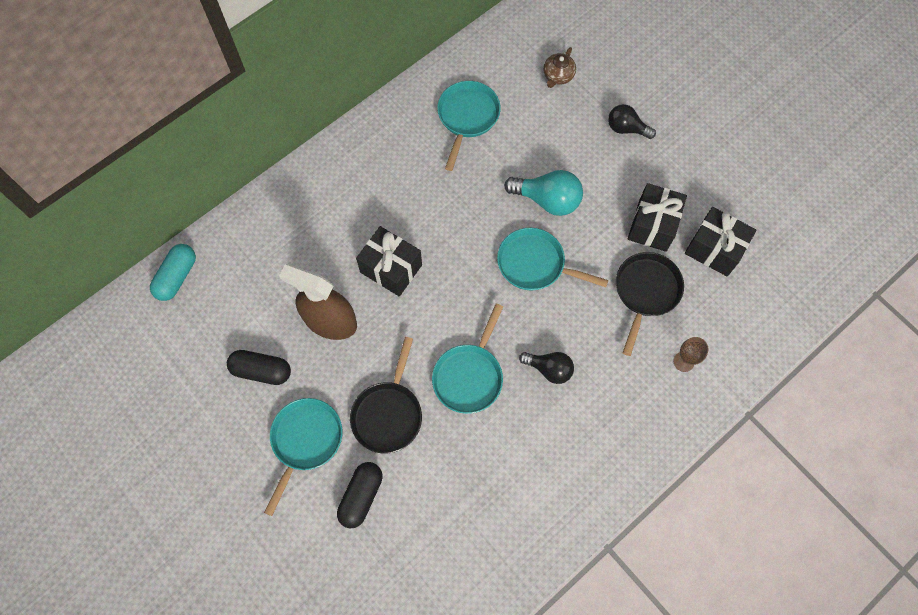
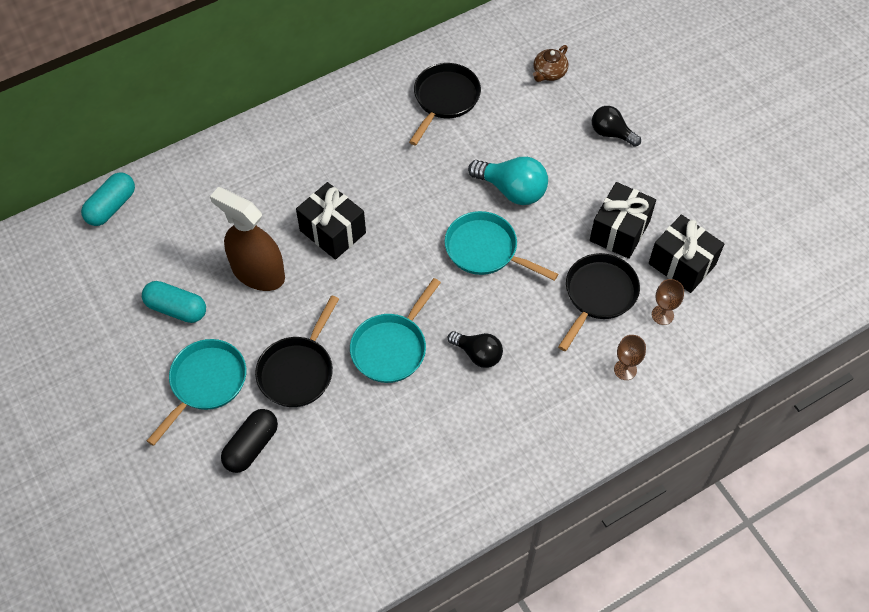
camera: 10 degrees right, 10 degrees down
(261, 371) = (176, 309): black capsule -> turquoise capsule
(467, 117) = (445, 99): turquoise pan -> black pan
(706, 302) = (662, 315): none -> brown goblet

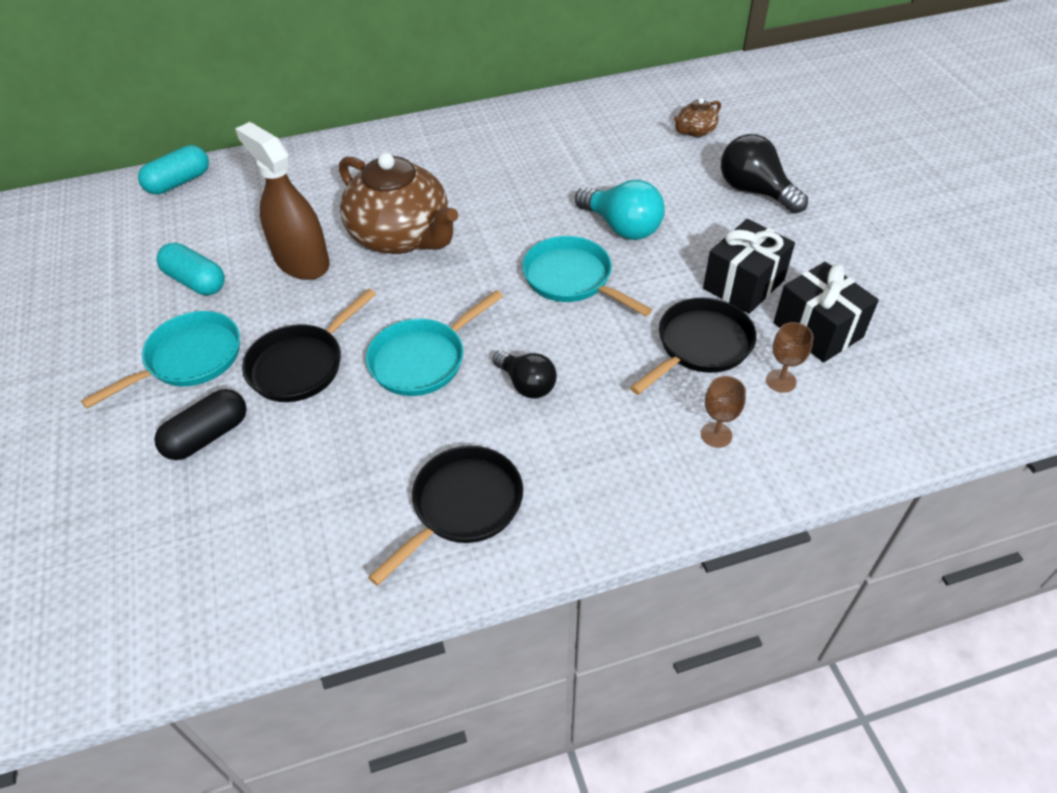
camera: 15 degrees right, 10 degrees down
(332, 232) = (401, 236): black gift -> brown teapot
(445, 99) = (571, 139): black pan -> black pan (463, 506)
(611, 133) = (755, 191): black light bulb -> black light bulb, size x1.51

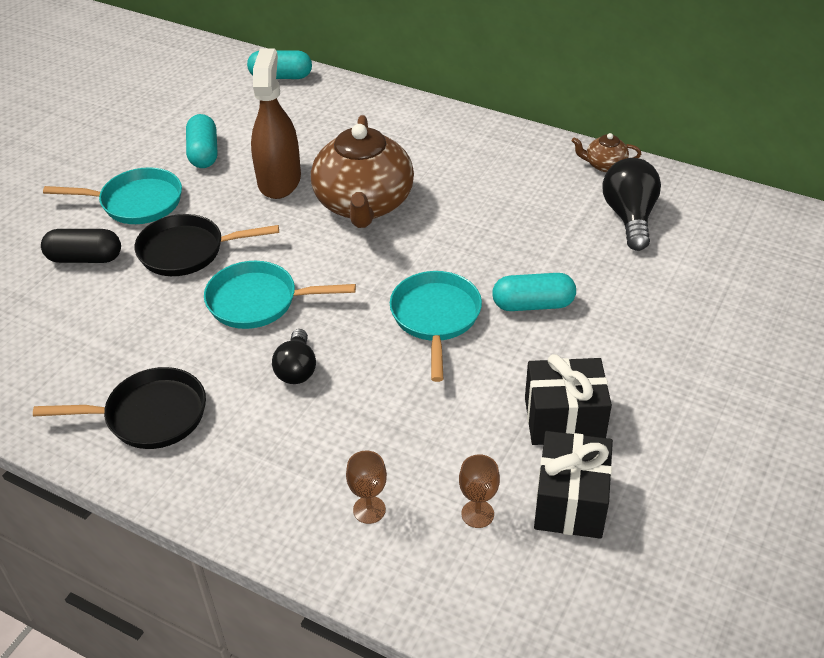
camera: 45 degrees right, 5 degrees down
(622, 227) = (533, 305): turquoise light bulb -> turquoise capsule
(695, 131) = (720, 266): brown teapot -> brown teapot (604, 165)
(700, 346) = (456, 438): black pan -> none
(755, 191) = (696, 352): black light bulb -> black light bulb (629, 217)

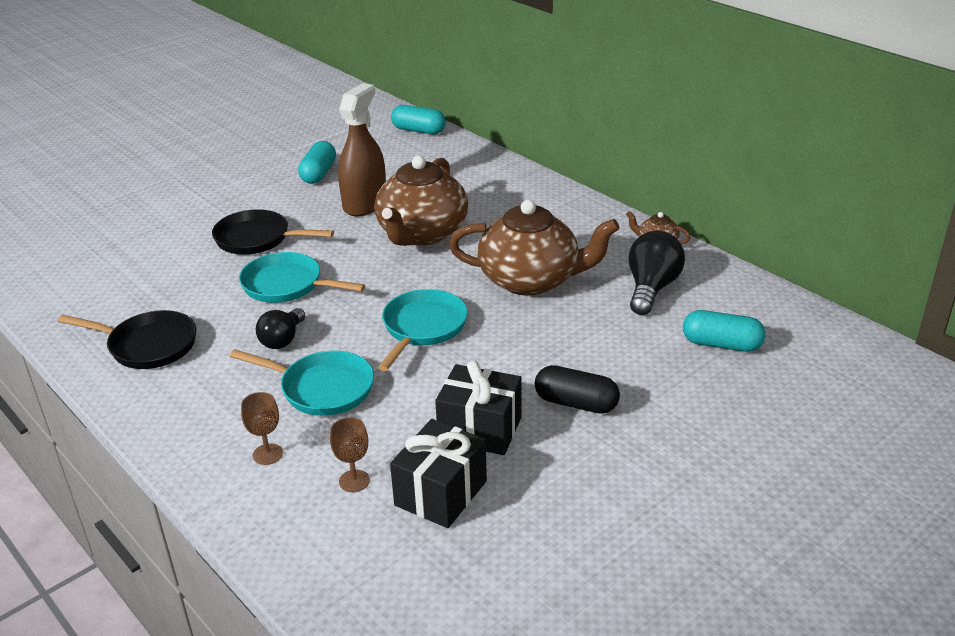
camera: 20 degrees right, 10 degrees down
(85, 258) = (178, 228): black capsule -> black capsule (576, 403)
(136, 202) = (243, 198): turquoise pan -> turquoise pan (322, 388)
(509, 235) = (531, 280): none -> brown teapot
(533, 305) = (514, 336): turquoise capsule -> turquoise capsule (721, 344)

